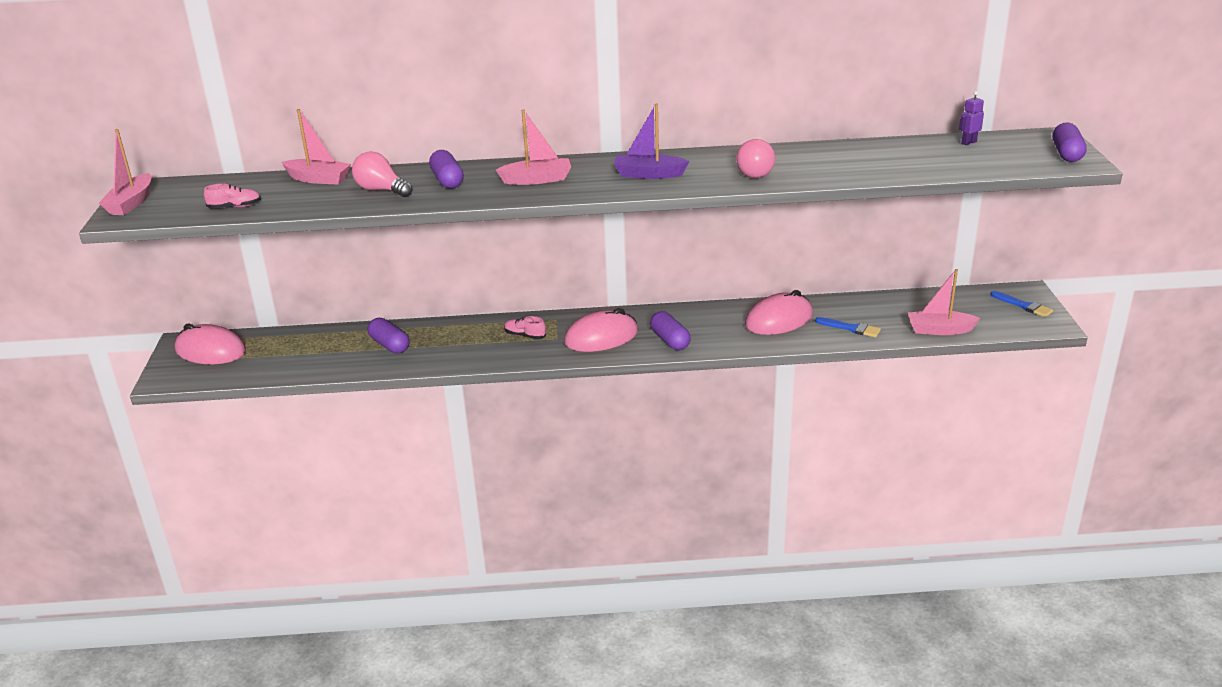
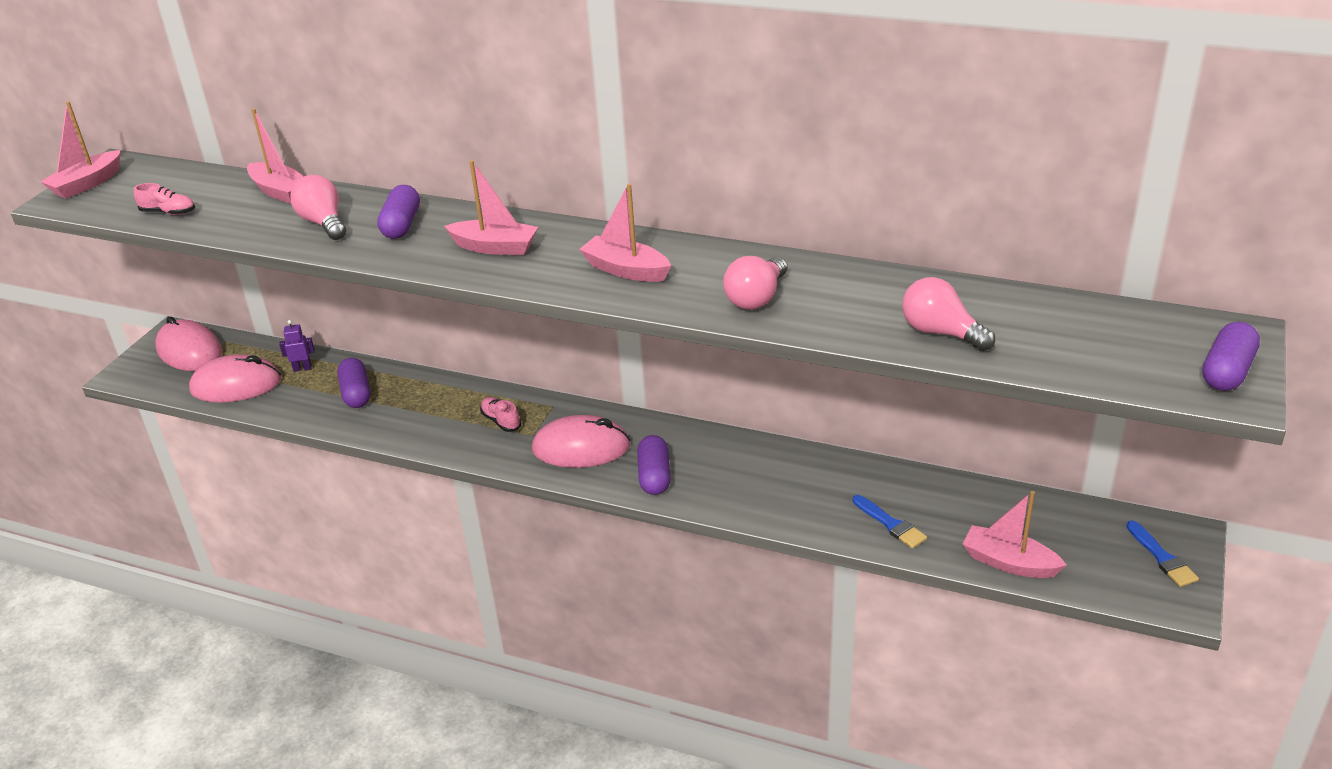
camera: 25 degrees right, 5 degrees up
(648, 174) = (626, 270): purple boat -> pink boat
(779, 320) = (808, 483): pink mouse -> pink mouse (236, 385)
(889, 167) = (940, 332): none -> pink light bulb
(968, 142) = (1095, 315): purple robot -> purple robot (302, 368)

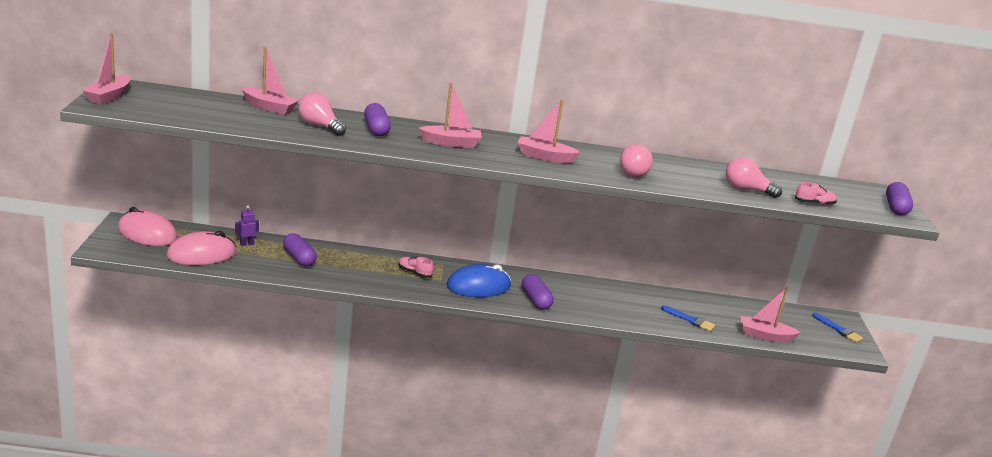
camera: 25 degrees left, 10 degrees down
(168, 212) = (195, 116): pink shoe -> pink shoe (814, 203)
(581, 448) = (478, 286): pink mouse -> blue mouse

